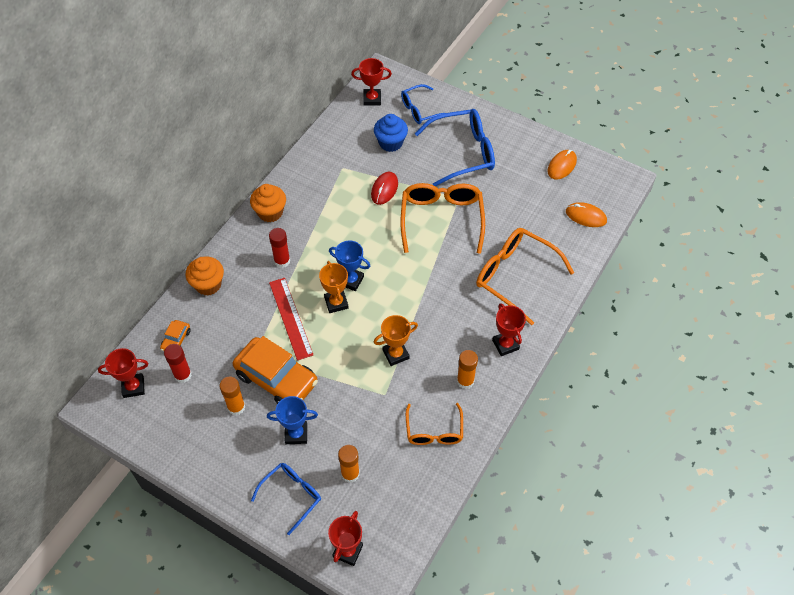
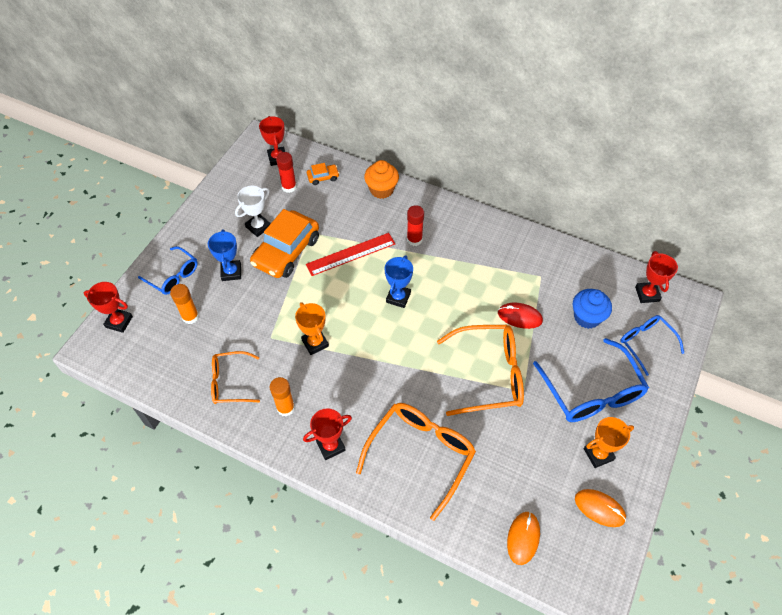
camera: 85 degrees right, 0 degrees up
(176, 340) = (323, 177): orange car -> orange car turned 150 degrees clockwise
(236, 407) = (258, 227): orange glue stick -> white trophy
(270, 212) = (470, 223): orange cupcake -> none
(336, 303) = (370, 288): orange trophy -> orange trophy (598, 454)

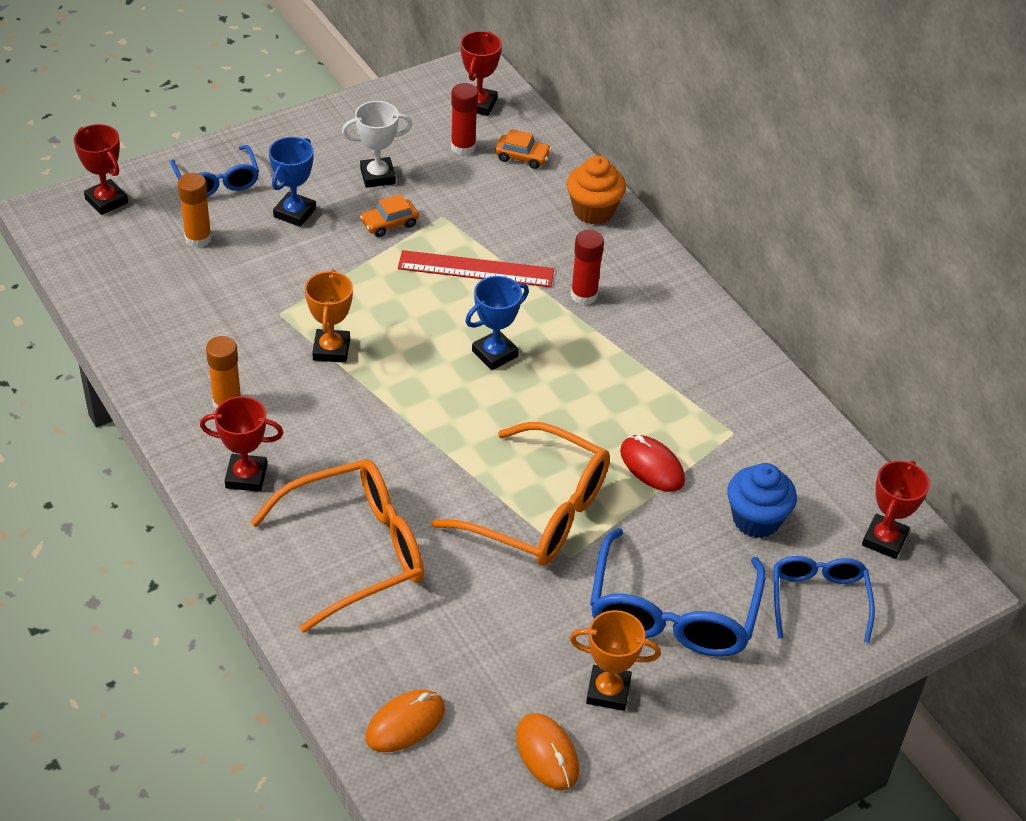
camera: 30 degrees right, 10 degrees down
(230, 382) = (183, 337): orange glasses -> none
(286, 251) = (389, 223): orange car -> orange car, size x0.44

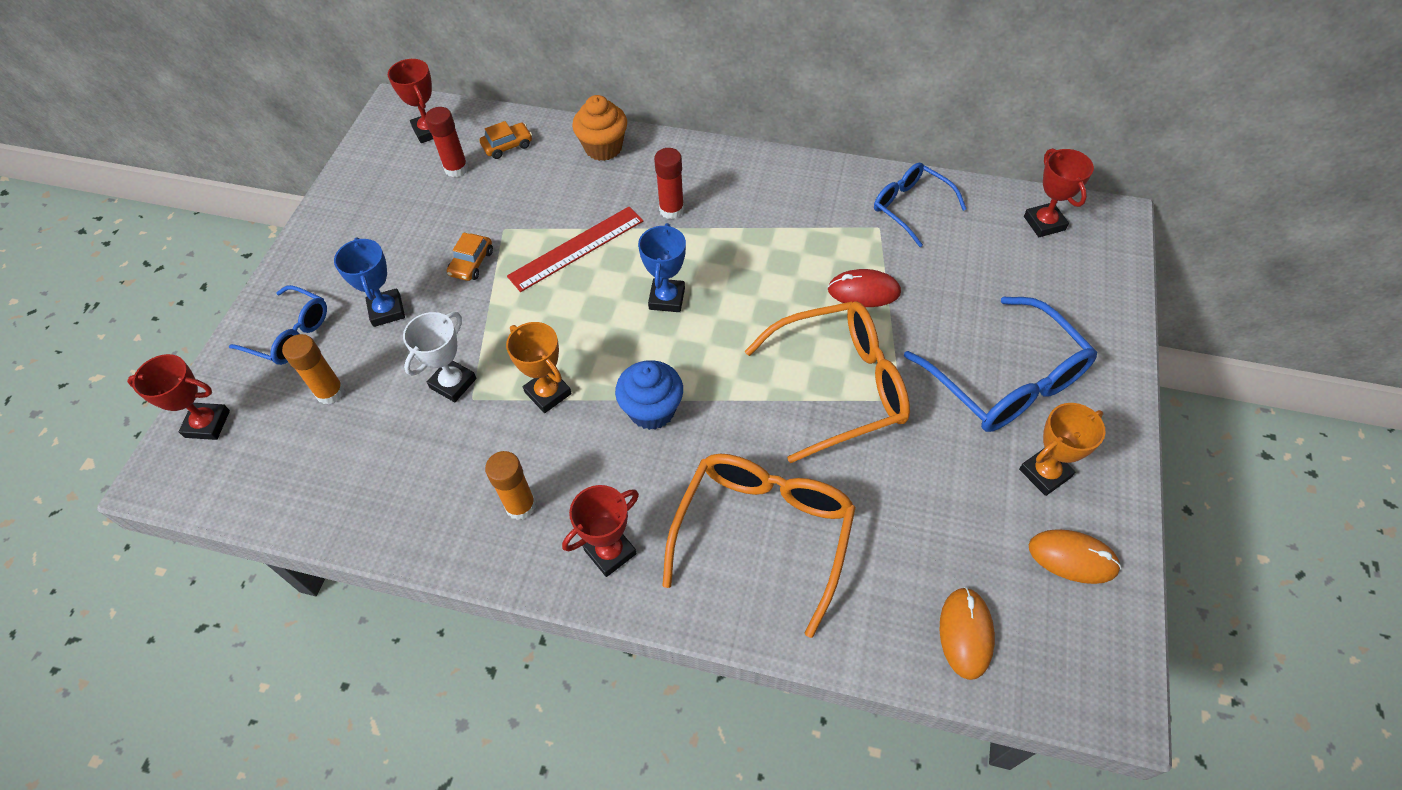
camera: 40 degrees left, 10 degrees up
(377, 176) = (418, 235): white trophy -> white trophy (453, 383)
(756, 519) = (965, 273): blue cupcake -> blue cupcake (652, 410)
(818, 599) = (1064, 293): blue glasses -> blue glasses (910, 207)

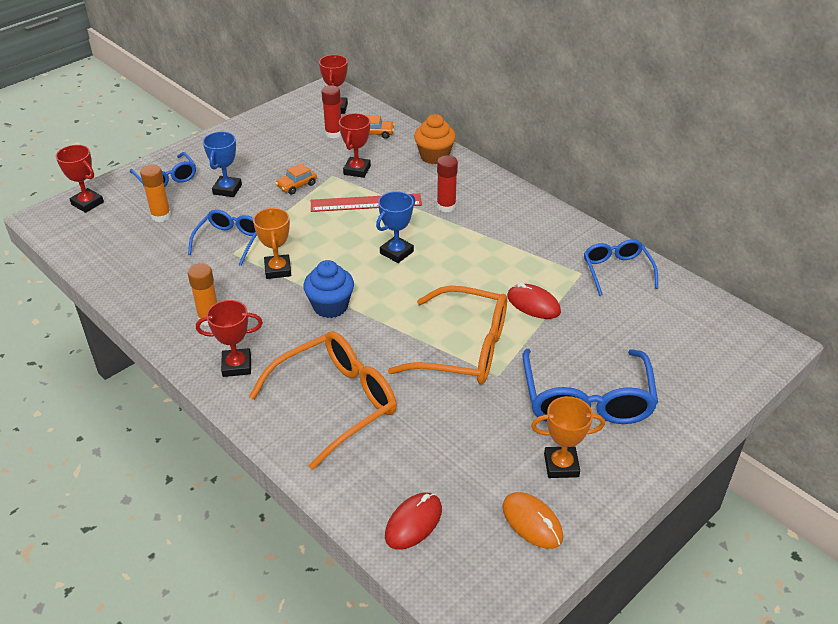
camera: 30 degrees right, 15 degrees down
(453, 383) = (229, 241): white trophy -> blue glasses
(965, 633) = (413, 523): orange mouse -> red mouse
(1044, 223) = (713, 322): red trophy -> red trophy (357, 170)

